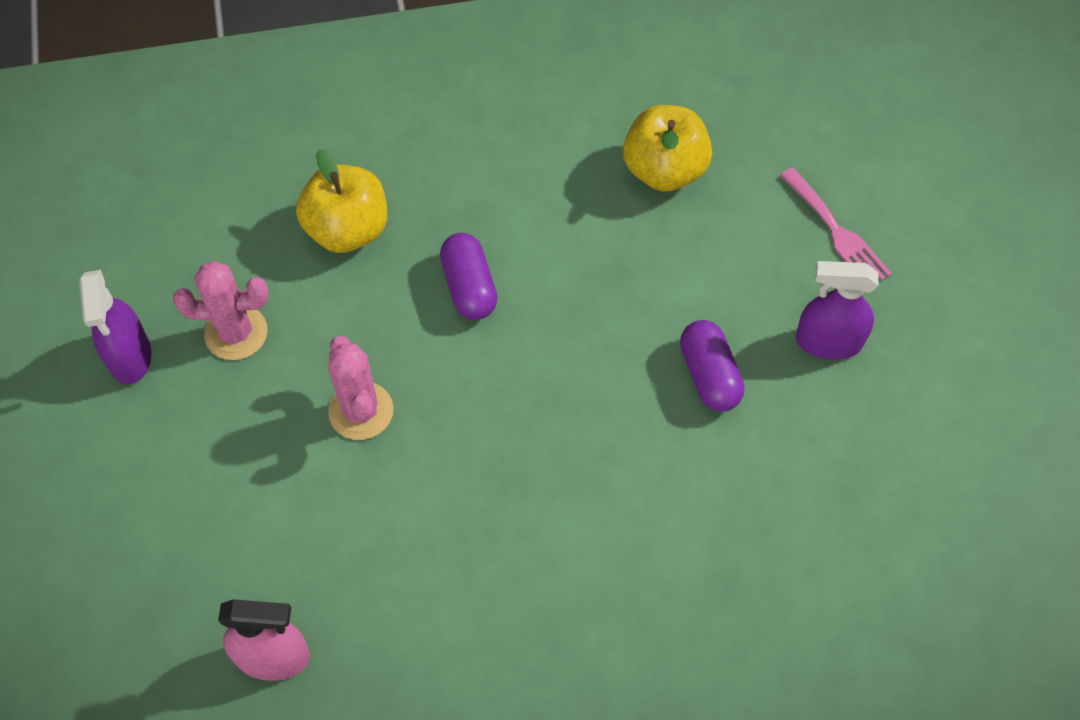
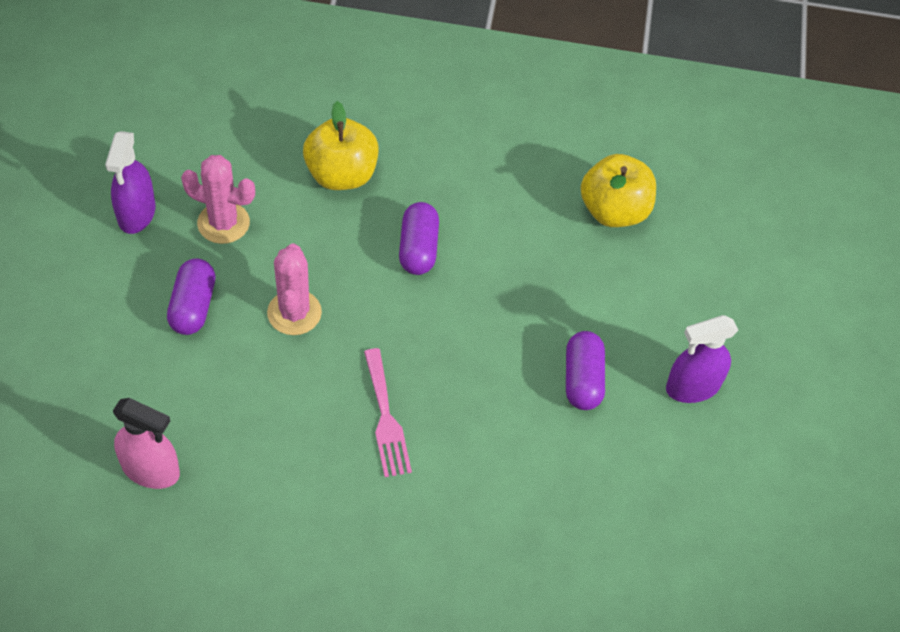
camera: 15 degrees right, 5 degrees down
(242, 445) = (193, 306): none -> purple capsule
(828, 342) = (692, 387): purple spray bottle -> purple spray bottle turned 45 degrees counterclockwise
(837, 232) = (737, 305): pink fork -> pink fork (386, 418)

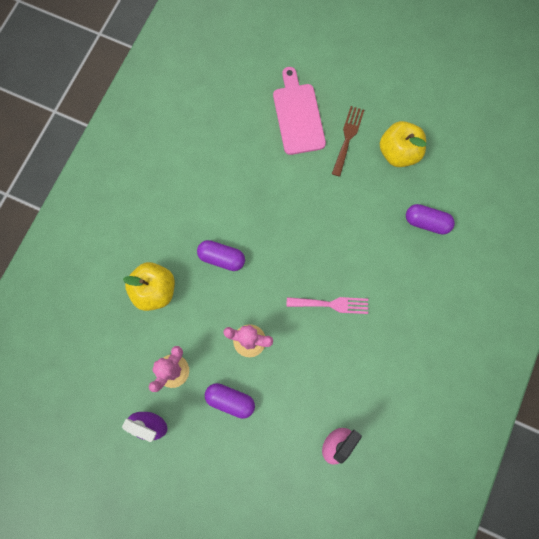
camera: 70 degrees left, 20 degrees up
(582, 380) = (330, 192): purple capsule -> purple capsule (426, 222)
(614, 211) = (223, 141): yellow apple -> yellow apple (398, 153)
(692, 387) = (347, 138): purple spray bottle -> brown fork
(701, 305) = (298, 115): none -> pink cutting board

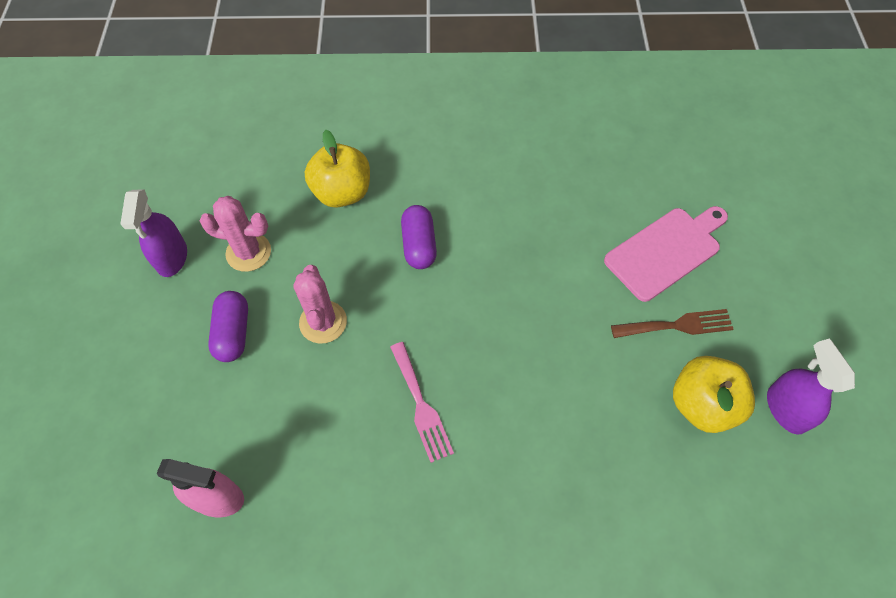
camera: 65 degrees right, 15 degrees down
(419, 112) = (786, 409): none -> purple spray bottle
(426, 222) = (619, 493): purple capsule -> none

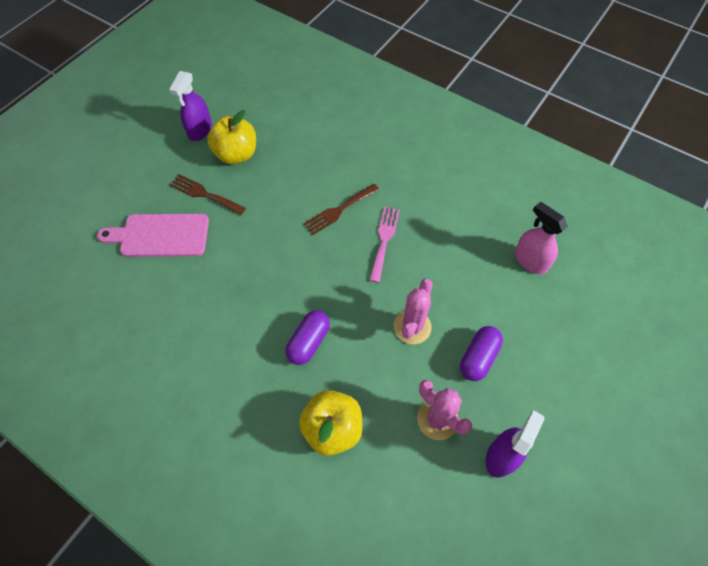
camera: 145 degrees left, 0 degrees up
(505, 410) = (339, 210): none -> brown fork

